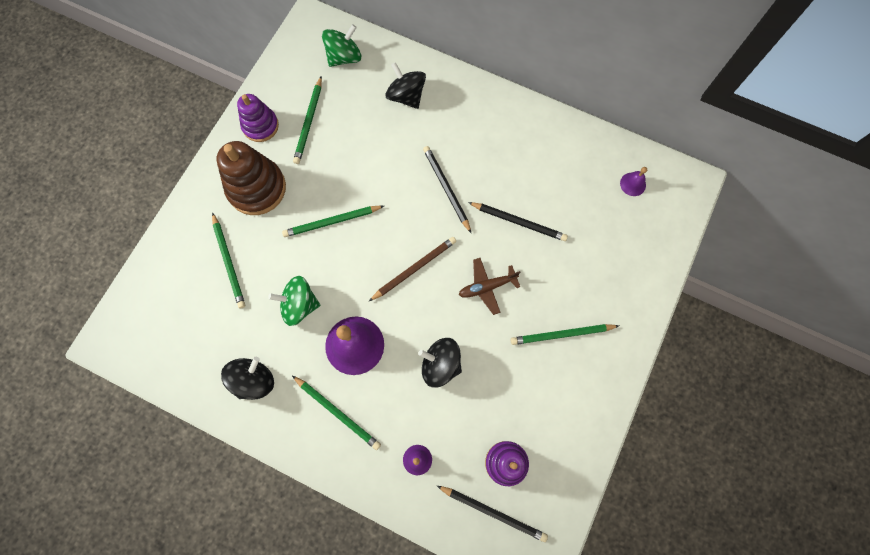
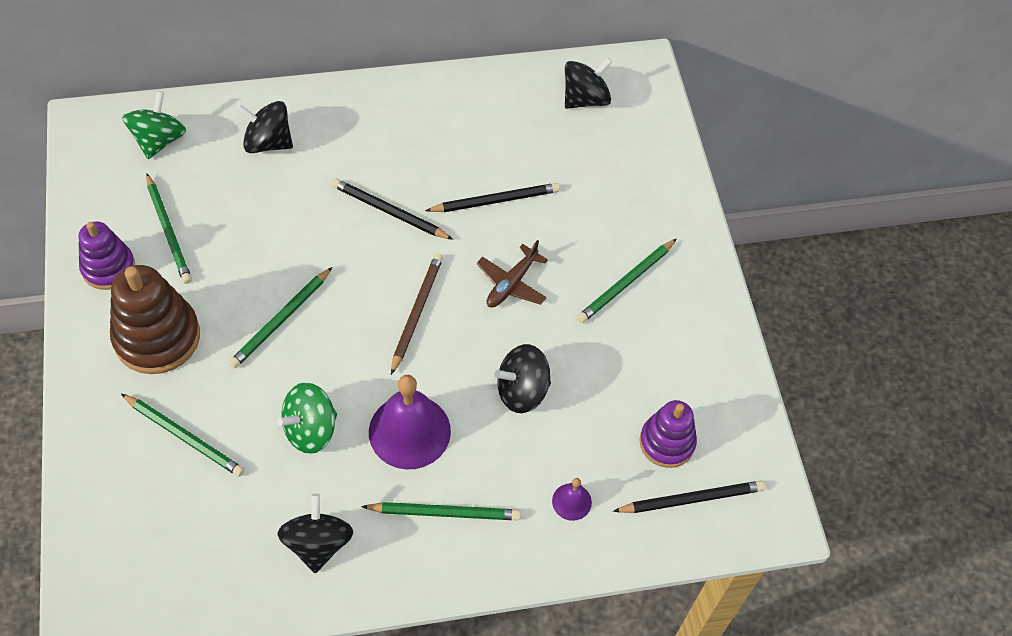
camera: 40 degrees left, 15 degrees down
(633, 184) = (585, 99): purple bell -> black spinning top

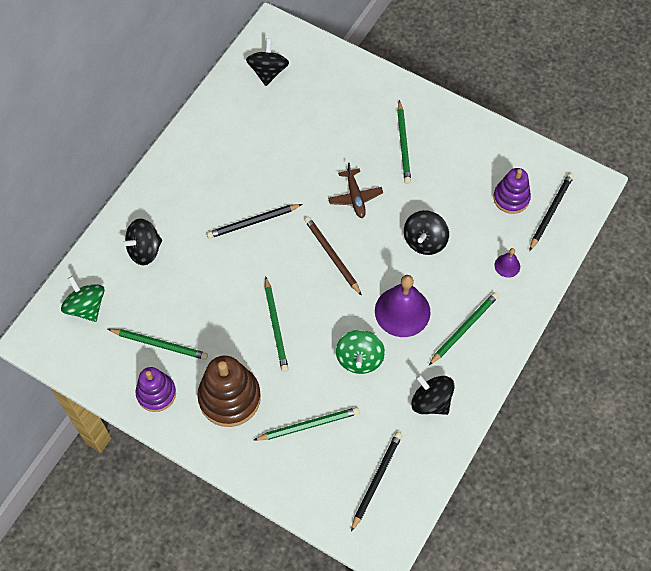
camera: 45 degrees left, 5 degrees up
(495, 200) = (294, 165): black pencil -> black pencil (376, 480)

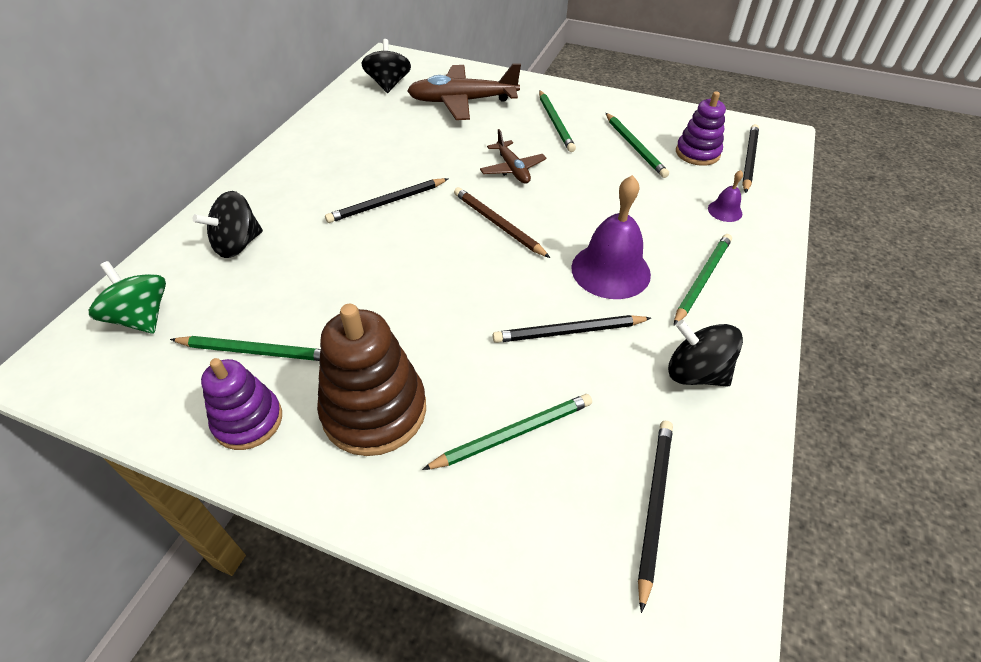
camera: 10 degrees left, 15 degrees down
(276, 326) = (435, 307): green pencil -> green pencil (635, 147)
(329, 105) = (462, 101): none -> brown plane
(359, 359) = (569, 332): green spinning top -> black pencil
(424, 241) = (612, 199): black spinning top -> none

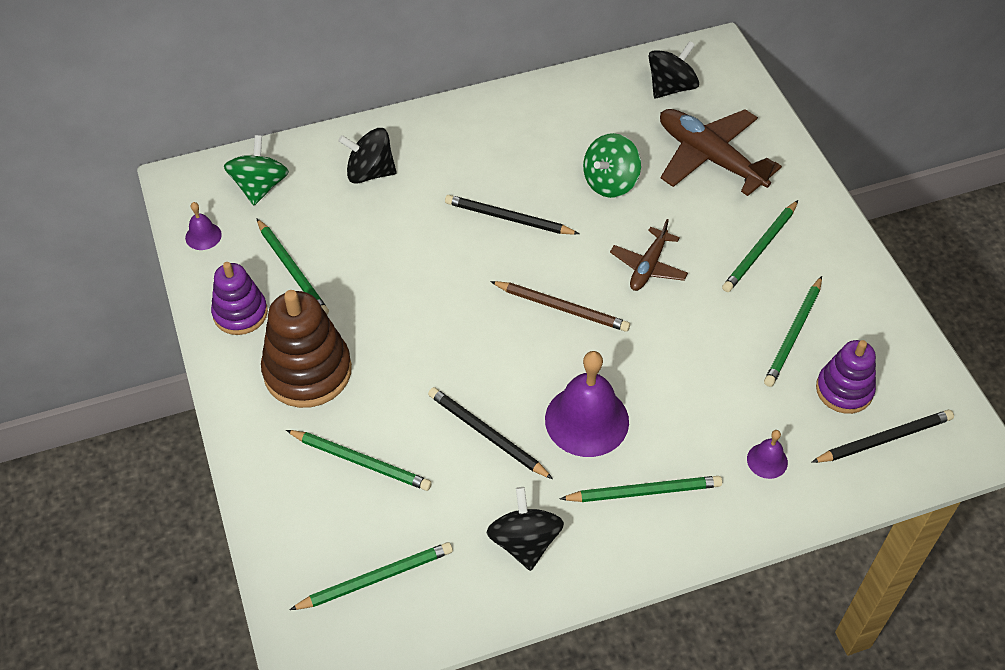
camera: 50 degrees right, 5 degrees up
(126, 393) = (203, 236): none -> purple bell
(424, 145) = (610, 182): none -> green spinning top
(498, 224) = (562, 308): brown pencil -> brown pencil turned 105 degrees clockwise
(653, 506) = (376, 578): black pencil -> green pencil

